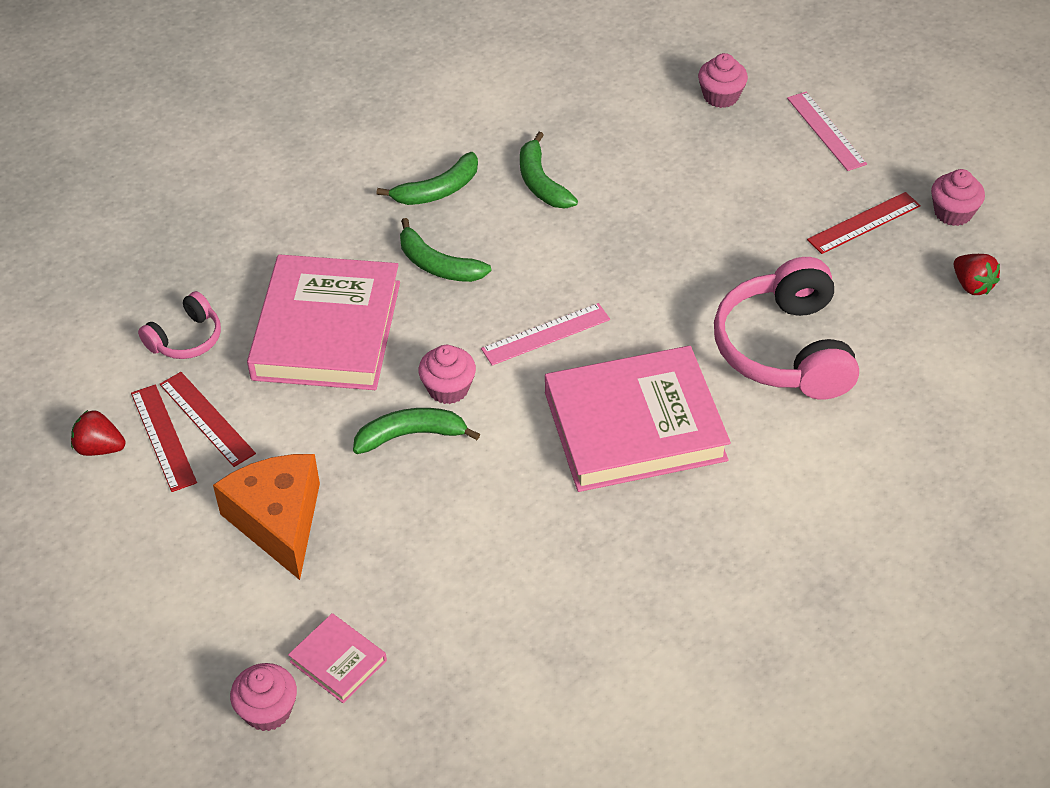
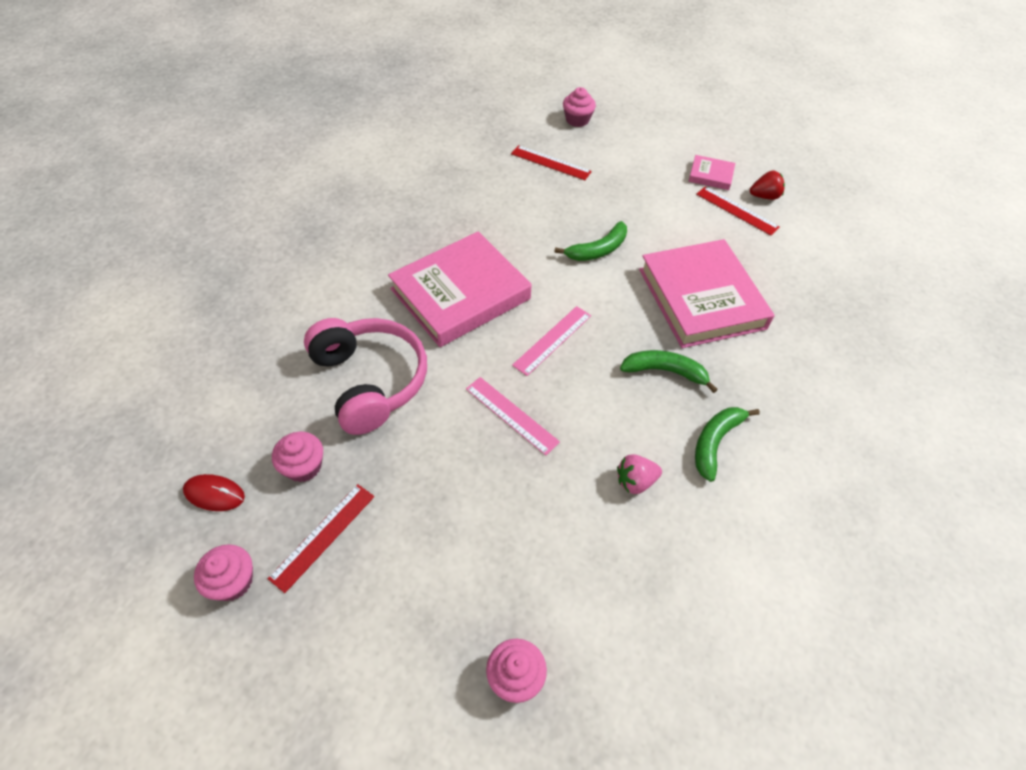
camera: 155 degrees right, 5 degrees up
(186, 339) = (782, 267): pink headphones -> none
(207, 418) = (723, 226): red ruler -> red ruler (550, 163)
(278, 521) = (637, 189): orange cheese -> none
(338, 661) = (559, 143): pink book -> pink book (710, 175)
(448, 388) = (594, 283): pink cupcake -> pink cupcake (303, 466)
(541, 183) = (635, 481): green banana -> pink strawberry
(826, 131) = (383, 662): pink ruler -> pink ruler (511, 415)
(972, 285) = (214, 494): red strawberry -> red mouse

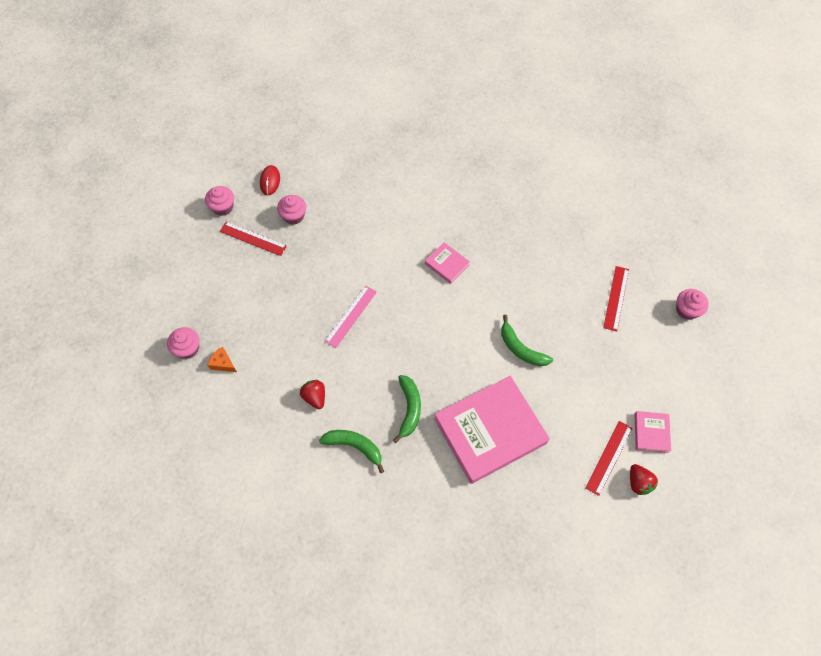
camera: 80 degrees right, 10 degrees up
(370, 381) = (359, 231): pink headphones -> none
(460, 294) = (447, 264): pink book -> pink book, size x0.44
(552, 340) = (420, 330): pink ruler -> none
(556, 614) = (223, 363): none -> orange cheese
(635, 481) = (315, 397): pink strawberry -> red strawberry

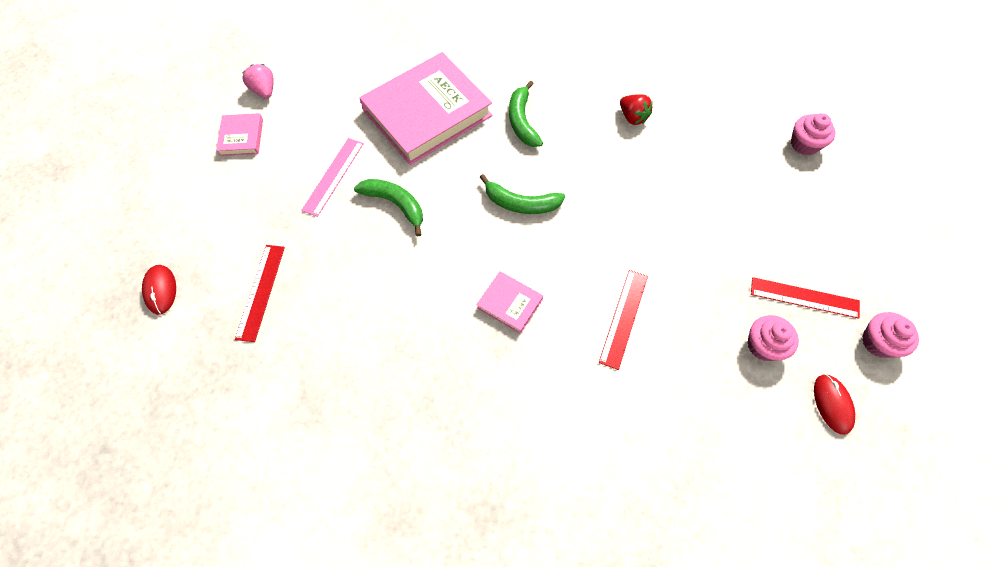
camera: 170 degrees right, 0 degrees up
(223, 363) = (754, 135): orange cheese -> none
(351, 316) = (623, 211): pink ruler -> pink ruler (333, 176)
(354, 446) = (573, 80): green banana -> green banana (521, 203)
(609, 457) = (294, 108): red ruler -> red ruler (623, 318)
(638, 482) = (264, 90): red strawberry -> pink strawberry
(686, 310) = (161, 290): pink cupcake -> red mouse

